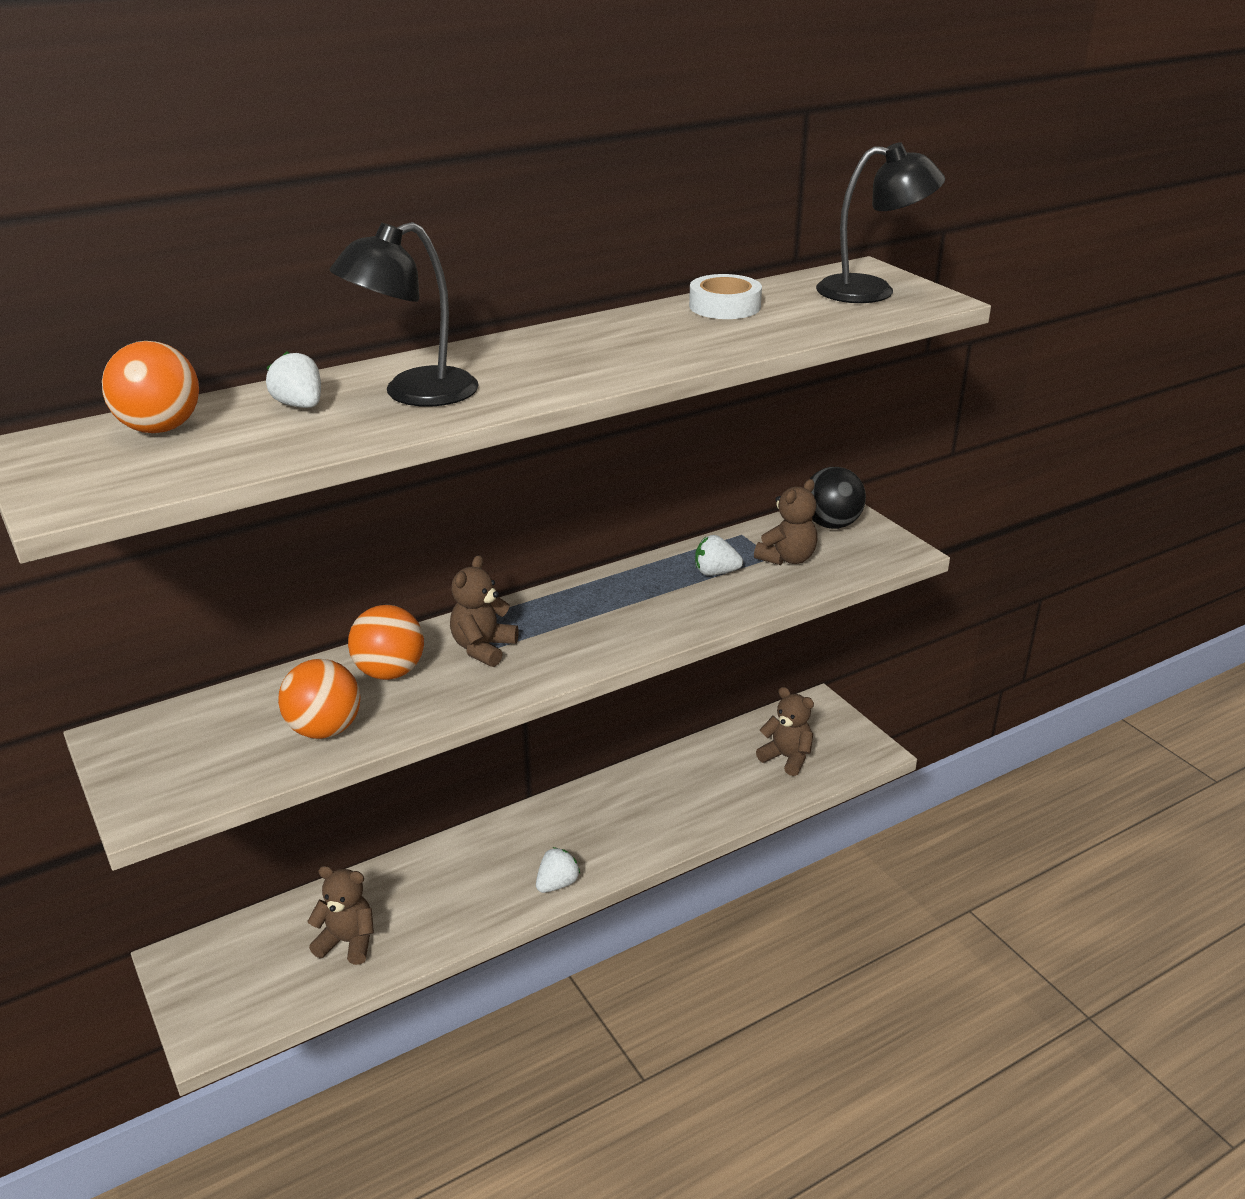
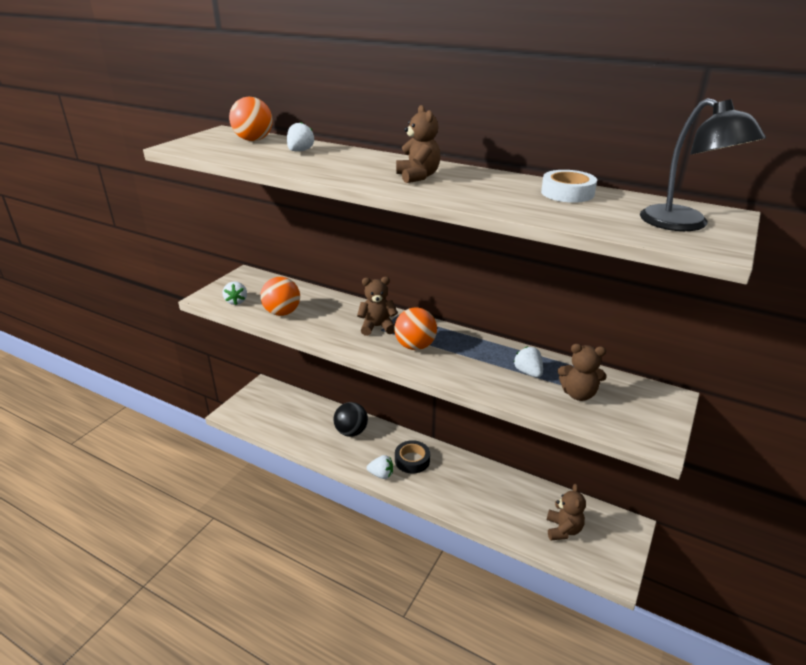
camera: 60 degrees right, 0 degrees up
(214, 774) = (236, 301): none -> white strawberry
(347, 942) = (300, 425): brown teddy bear -> brown teddy bear (418, 176)
(389, 672) = (336, 311): orange ball -> orange ball (415, 346)
(414, 394) = (337, 163): black lamp -> none
(557, 838) = (412, 460): none -> black tape
(831, 524) = (645, 399): black ball -> black ball (351, 432)

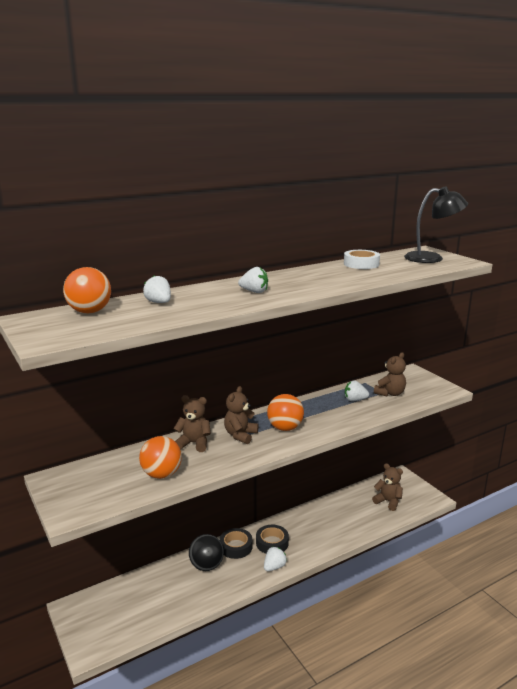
camera: 60 degrees left, 10 degrees down
(236, 301) = (105, 496): white strawberry -> white strawberry (254, 292)
(388, 439) = (236, 547): none -> black tape
(418, 176) = (283, 284): brown teddy bear -> brown teddy bear (194, 443)

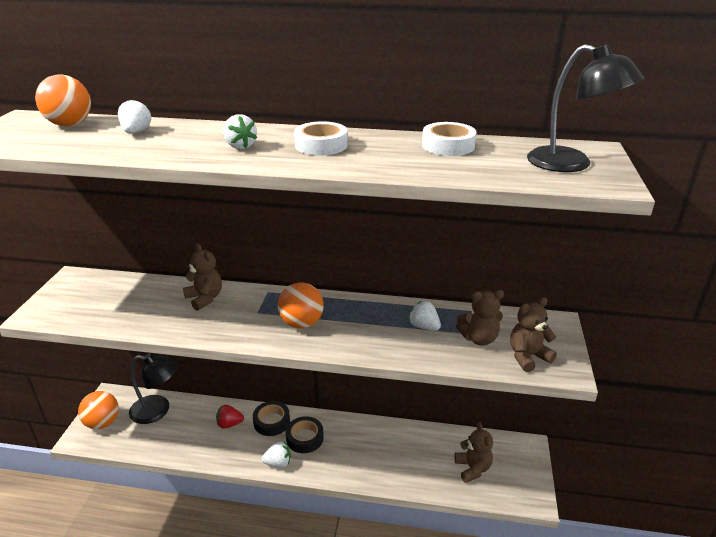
camera: 40 degrees right, 10 degrees up
(134, 591) = (158, 410): none -> black lamp
(162, 474) = (137, 315): orange ball -> orange ball (103, 423)
(206, 566) = (229, 424): black ball -> red strawberry
(240, 435) = (252, 310): brown teddy bear -> brown teddy bear (528, 356)
(298, 279) = (321, 145): none -> white tape

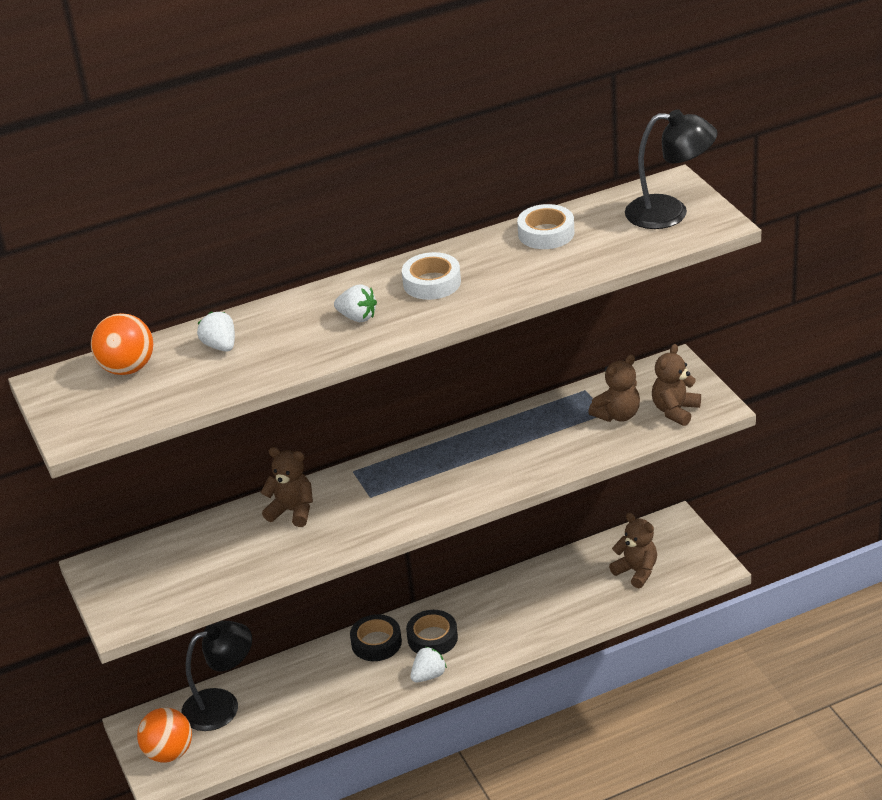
camera: 30 degrees left, 5 degrees up
(229, 424) = (329, 671): red strawberry -> none
(301, 323) = (430, 484): orange ball -> none
(424, 326) = (555, 428): white strawberry -> none

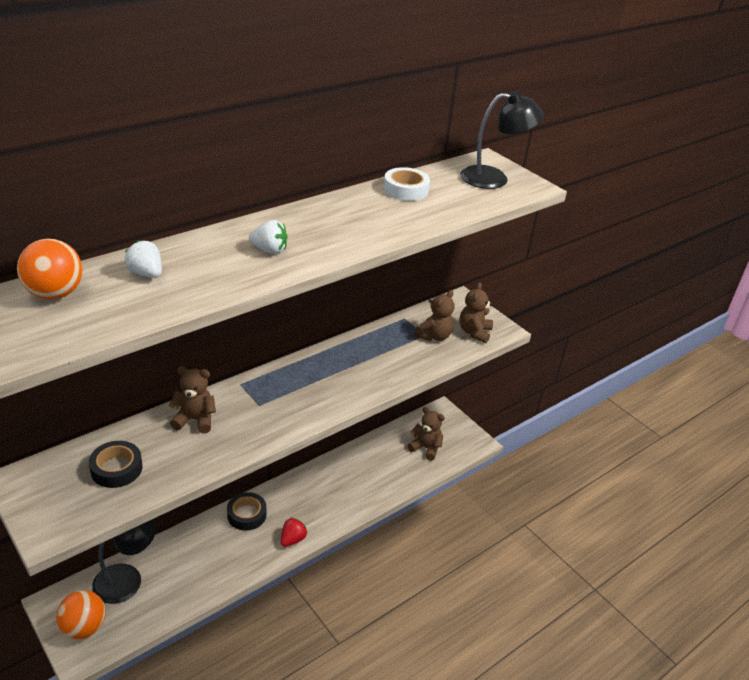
camera: 20 degrees left, 0 degrees up
(428, 675) = (292, 539): white strawberry -> red strawberry
(432, 283) = (326, 224): white tape -> none
(432, 638) = (289, 508): black tape -> black tape (116, 469)

